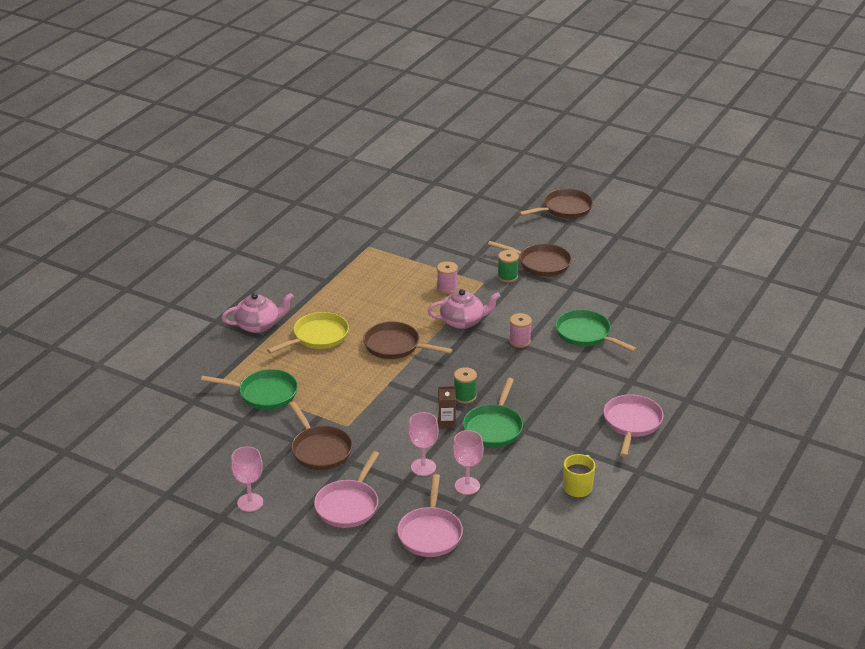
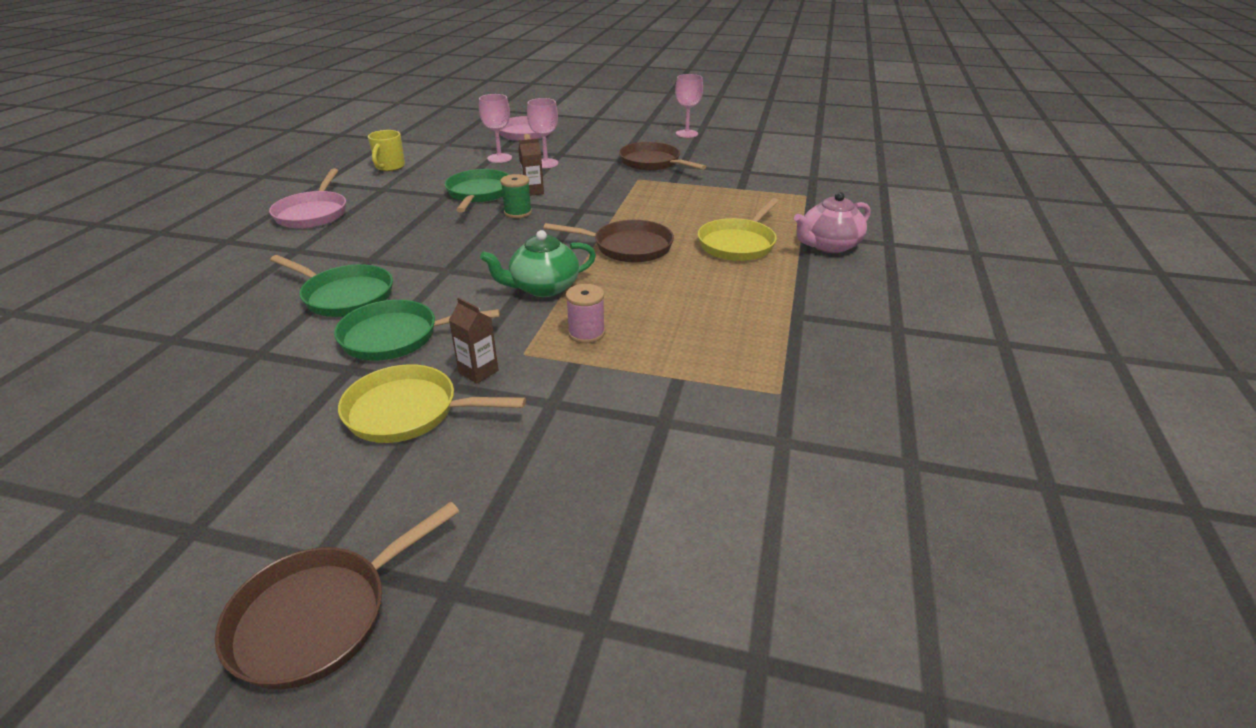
camera: 165 degrees right, 0 degrees up
(264, 394) = (747, 190): green pan -> green pan (396, 337)
(348, 505) = (602, 140): pink pan -> none
(463, 321) = (543, 287): pink teapot -> green teapot
(507, 276) = (478, 371): green spool -> brown carton
(519, 341) = (451, 274): pink spool -> none
(540, 263) = (409, 412): brown pan -> yellow pan

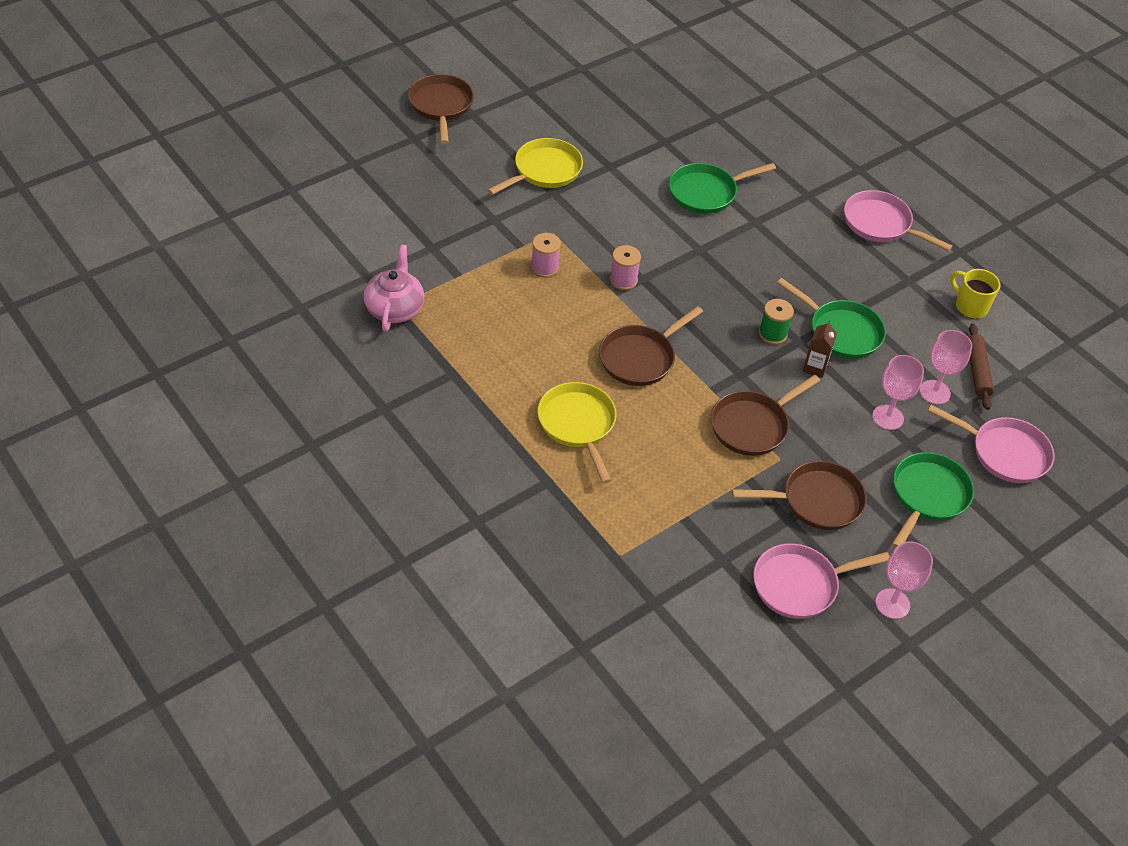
camera: 125 degrees right, 15 degrees up
(396, 337) = (627, 194): green pan -> green pan (927, 496)
(459, 153) = (977, 371): none -> brown rolling pin
(478, 371) = (553, 208): brown carton -> none
(543, 287) = (623, 280): green teapot -> pink spool
(624, 193) = (753, 425): none -> brown pan
(720, 152) = (800, 585): none -> pink pan
(828, 245) = (516, 477): pink teapot -> pink teapot (395, 308)

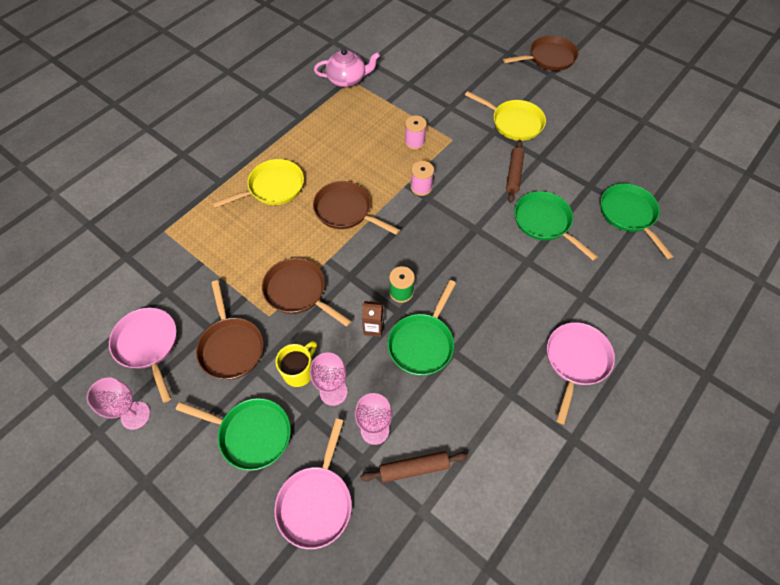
camera: 80 degrees right, 10 degrees up
(628, 195) = (514, 174): none -> brown rolling pin
(714, 127) = (629, 215): none -> green pan
(970, 306) = (499, 455): yellow mug -> yellow mug (299, 371)

